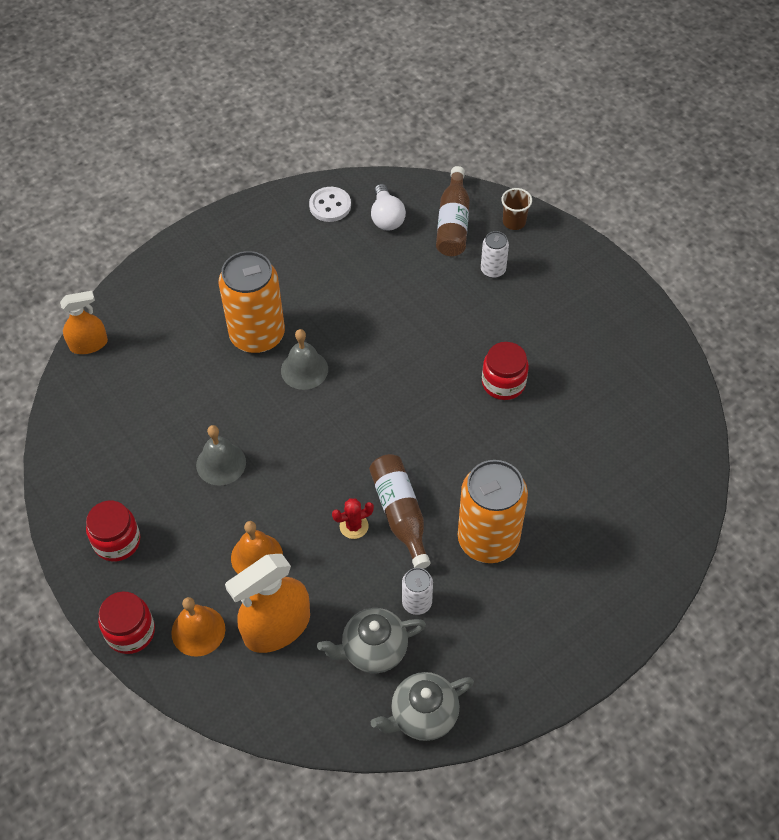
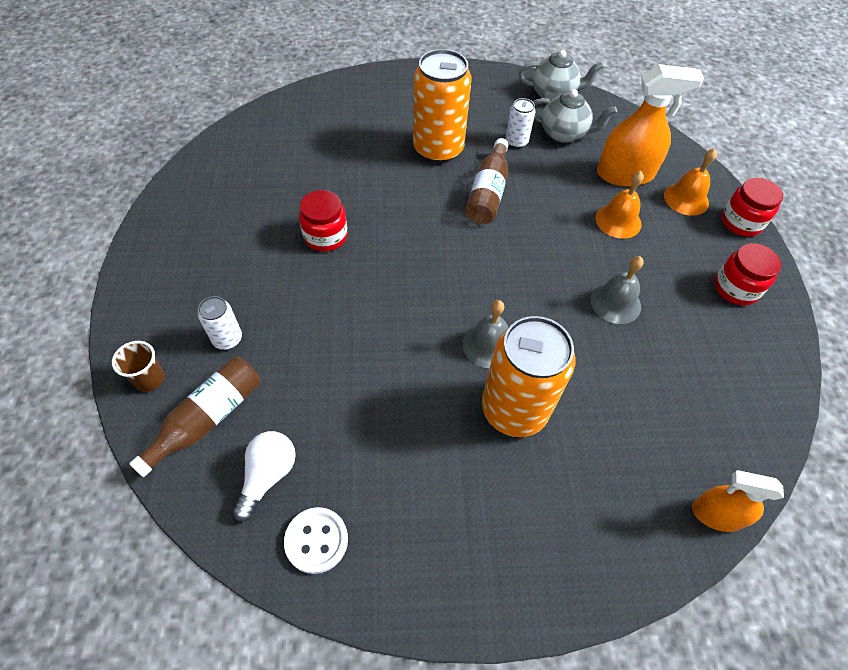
camera: 150 degrees left, 0 degrees up
(354, 526) = (529, 203): red cactus -> none

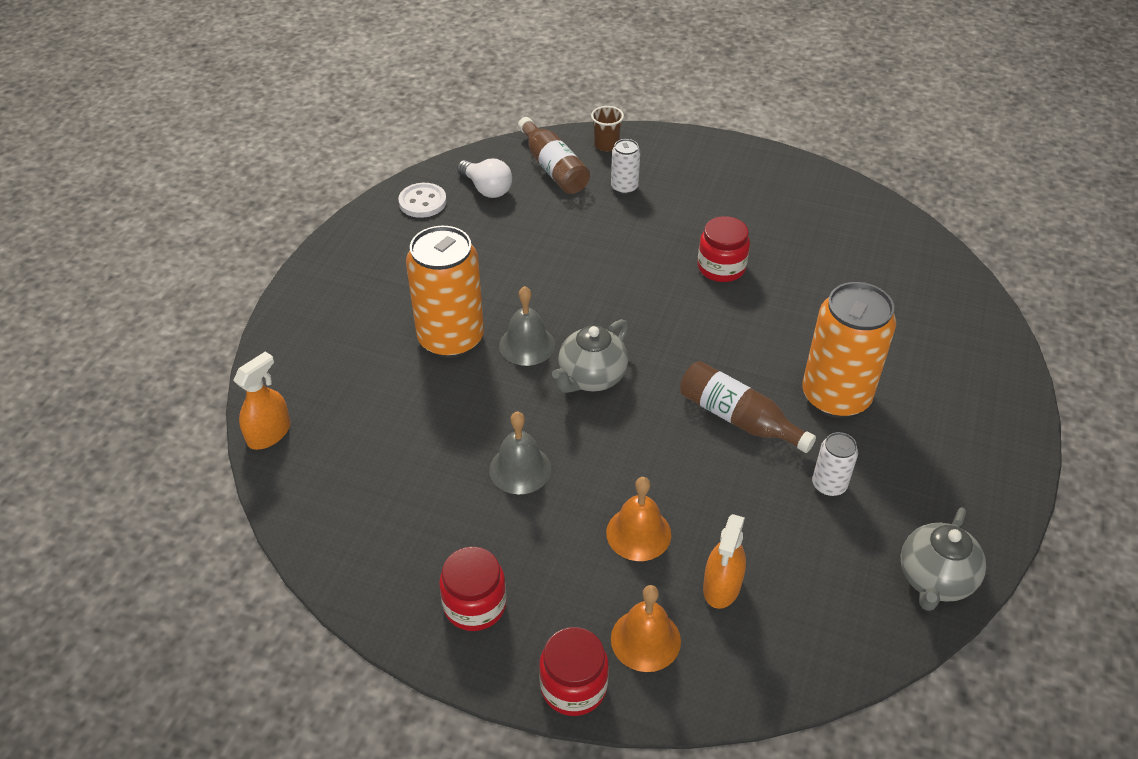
camera: 115 degrees right, 10 degrees down
(564, 134) = (832, 550): grey teapot -> grey teapot (591, 378)
(625, 174) = (722, 586): orange spray bottle -> orange spray bottle, size x0.61

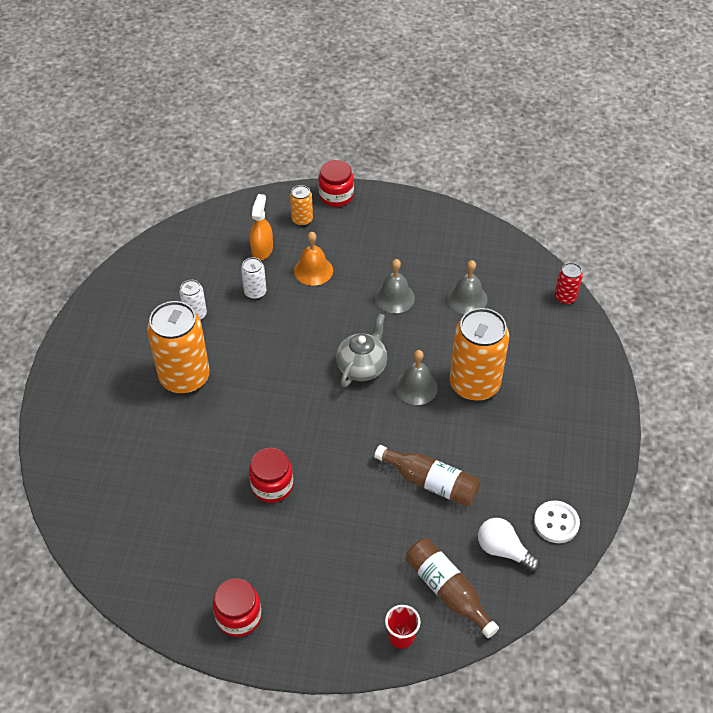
camera: 170 degrees right, 5 degrees up
(269, 434) = (565, 297): orange spray bottle -> red can
(412, 452) = (467, 298): none -> grey bell
(475, 605) = (398, 223): red jar -> red jar (238, 616)
(606, 145) = (401, 636): brown cup -> red cup
(624, 187) = (371, 573): white can -> white can (255, 292)
(645, 639) = (302, 219): orange bell -> orange can
(738, 418) = (254, 351): brown bottle -> brown bottle (430, 482)
(934, 580) = (138, 269): grey teapot -> none

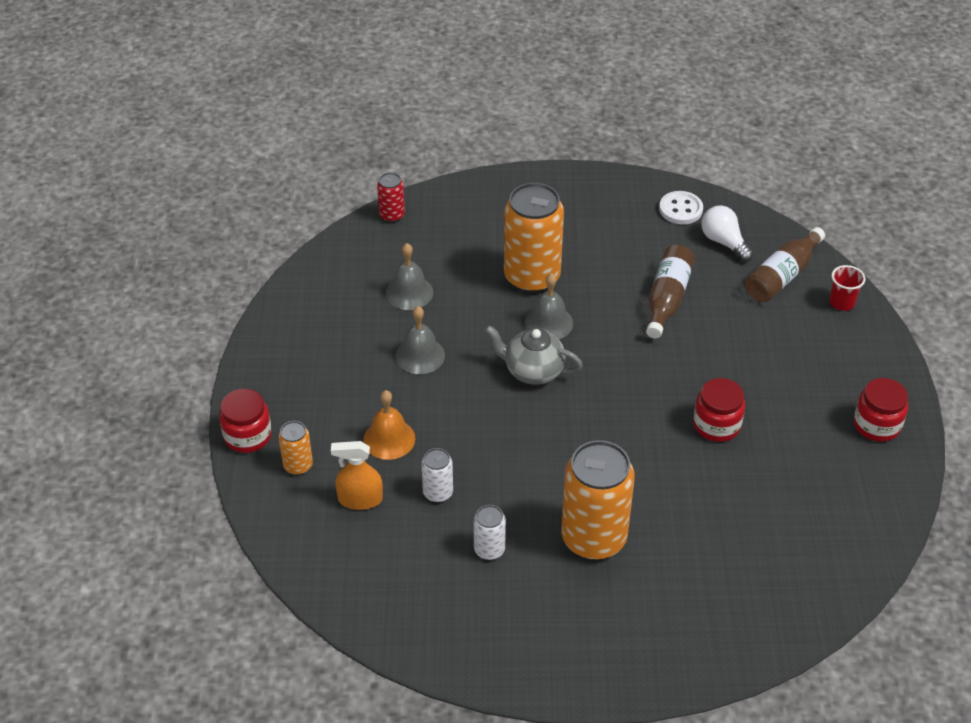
camera: 100 degrees left, 5 degrees down
(503, 550) = (724, 242): white light bulb -> white light bulb turned 120 degrees clockwise

